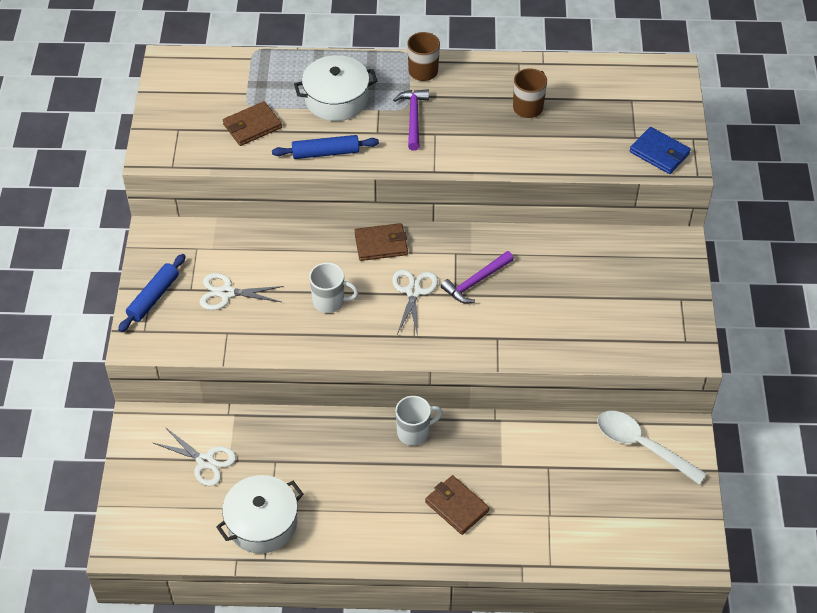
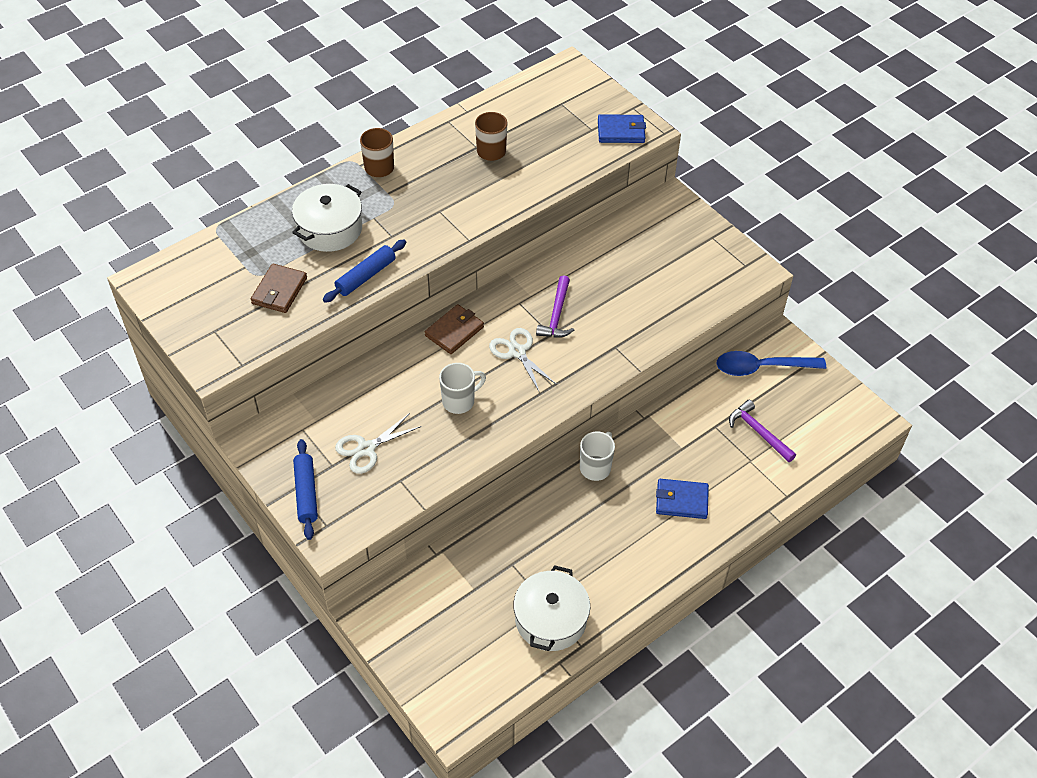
camera: 40 degrees left, 0 degrees up
(205, 461) = (455, 604): white scissors -> none
(413, 118) = (409, 208): purple hammer -> purple hammer (758, 432)
(457, 506) = (681, 500): brown wallet -> blue wallet
(642, 446) = (762, 367): white spoon -> blue spoon

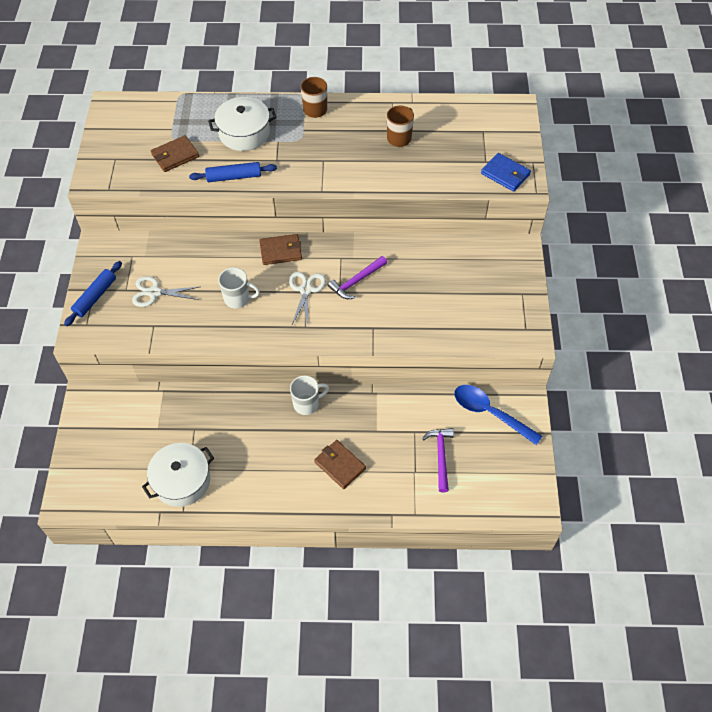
camera: 40 degrees right, 5 degrees up
(681, 500) = (340, 465): blue wallet -> brown wallet

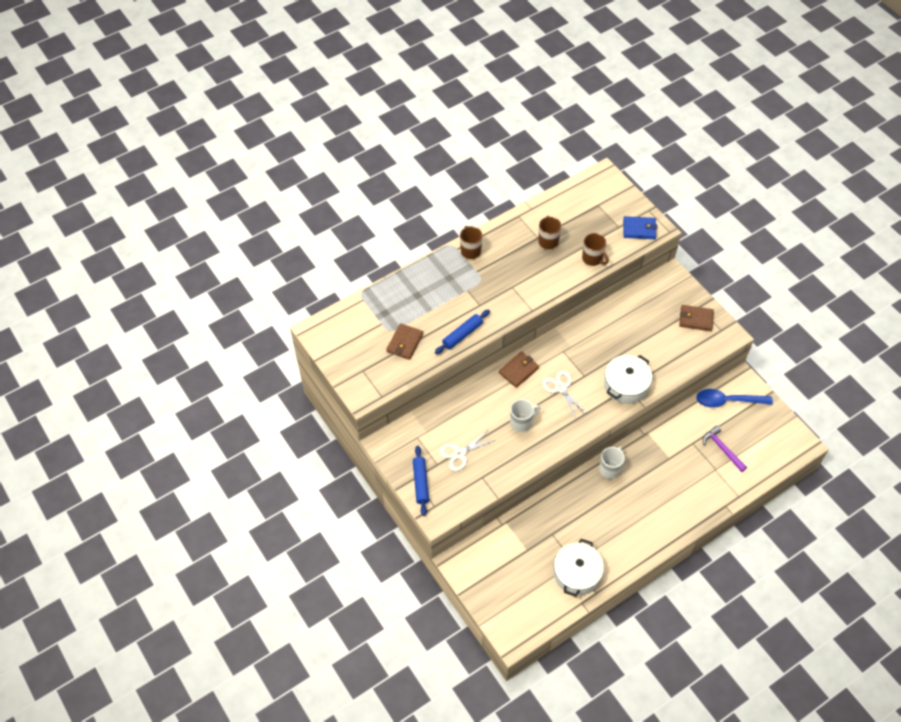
camera: 35 degrees left, 0 degrees up
(244, 133) = (437, 297): white pot -> white pot (626, 385)
(340, 465) = (667, 495): brown wallet -> brown wallet (696, 319)
(356, 281) = (588, 362): purple hammer -> none
(429, 176) = (592, 259): none -> brown mug

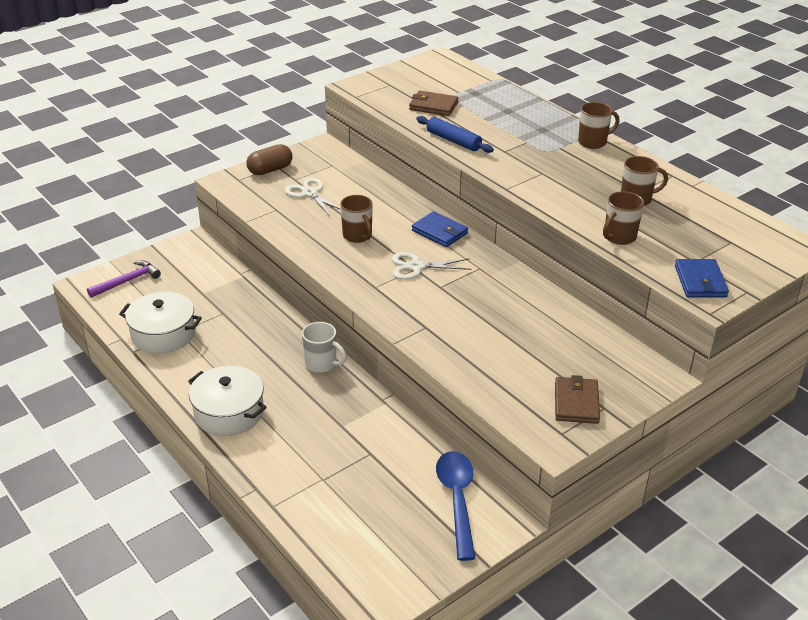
camera: 85 degrees right, 20 degrees down
(421, 483) = (270, 170): blue rolling pin -> brown capsule
(518, 370) = (439, 232): brown wallet -> blue wallet
(521, 422) = (357, 236): white mug -> brown mug
(561, 388) = (416, 267): white scissors -> white scissors turned 150 degrees counterclockwise
(626, 385) = (430, 325): white pot -> white pot (229, 413)
(722, 449) = (362, 489): purple hammer -> purple hammer (127, 281)

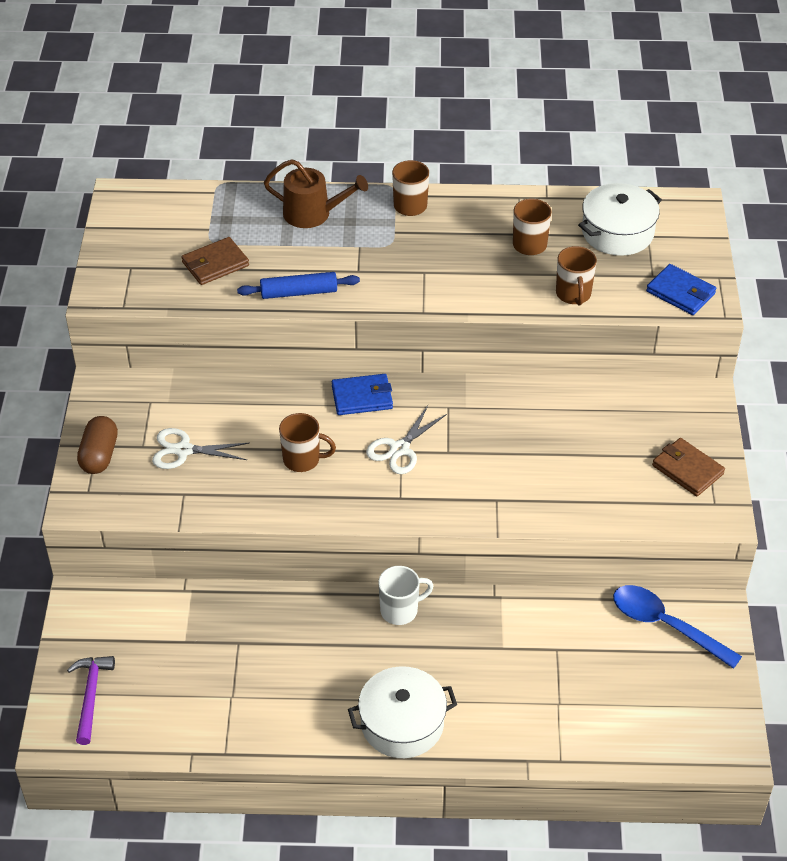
camera: 50 degrees left, 10 degrees up
(163, 334) = (222, 712): white pot -> white pot (617, 232)
(527, 115) = (313, 214): none -> brown watering can

